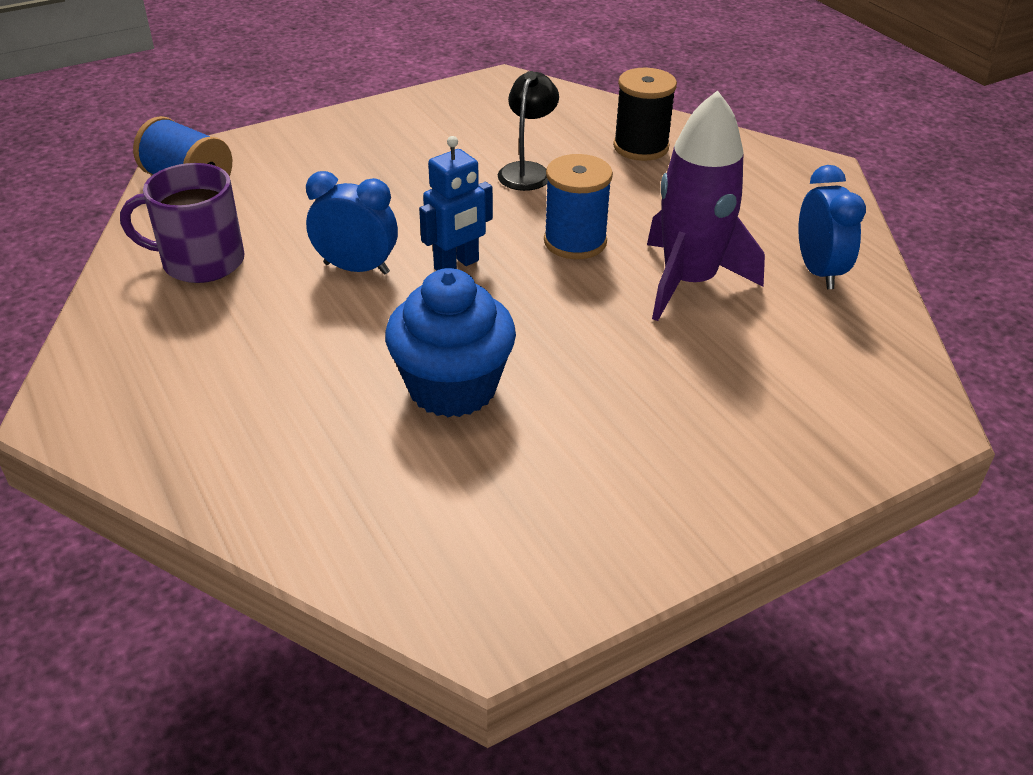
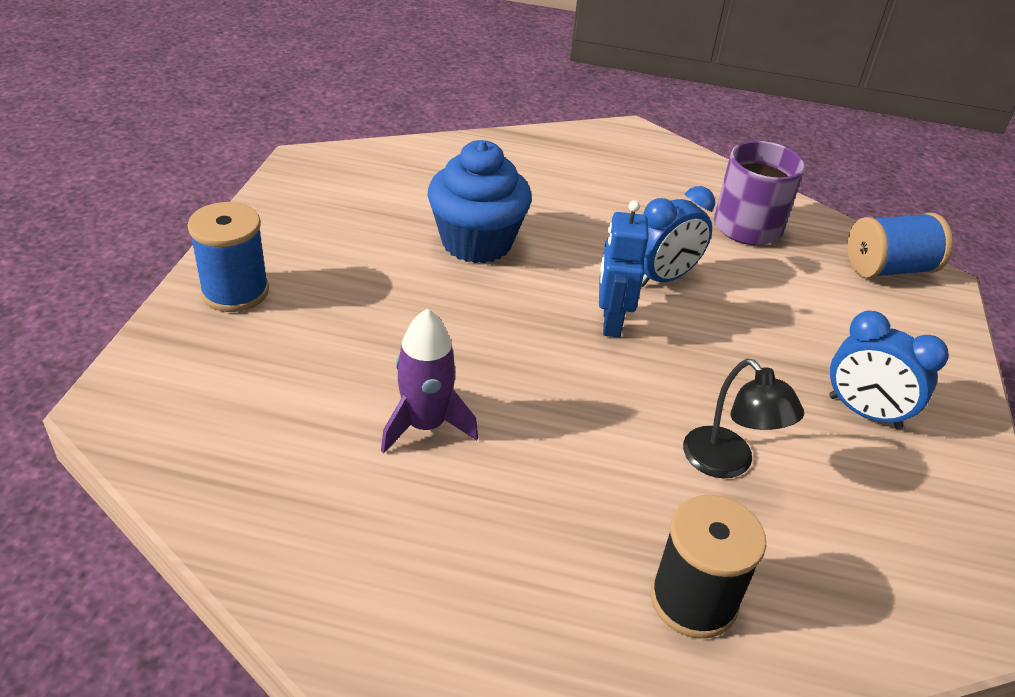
camera: 130 degrees right, 0 degrees up
(575, 242) = (566, 404): blue spool -> blue spool (235, 291)
(688, 281) = (425, 425): purple rocket -> purple rocket, size x0.65
(818, 271) = (317, 525): blue clock -> blue clock (864, 412)

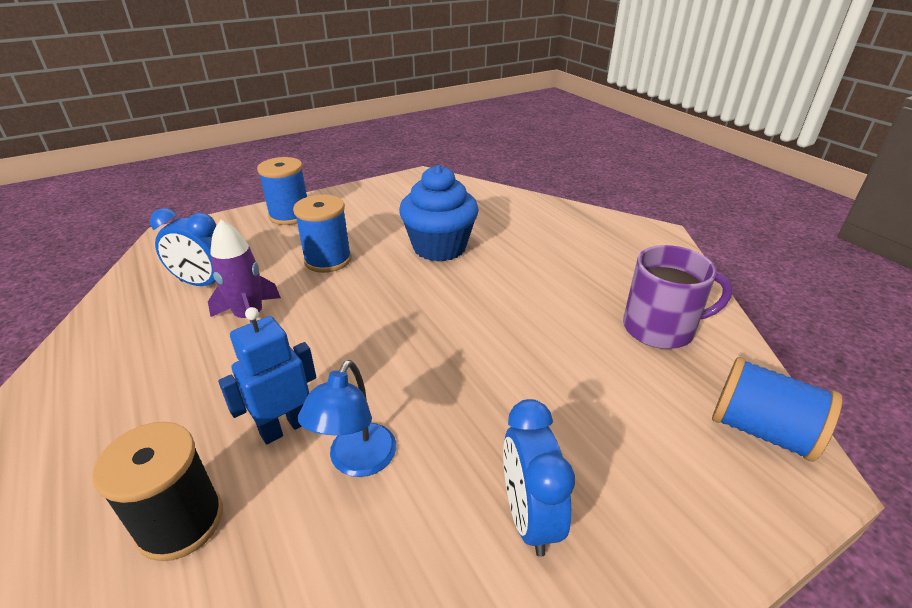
camera: 50 degrees right, 5 degrees down
(389, 319) = (328, 260): none -> blue spool
(611, 322) = (440, 328): blue robot -> blue robot (285, 427)
(663, 278) = (525, 324): blue clock -> blue clock (203, 284)
(727, 463) = (357, 461): black lamp -> blue lamp

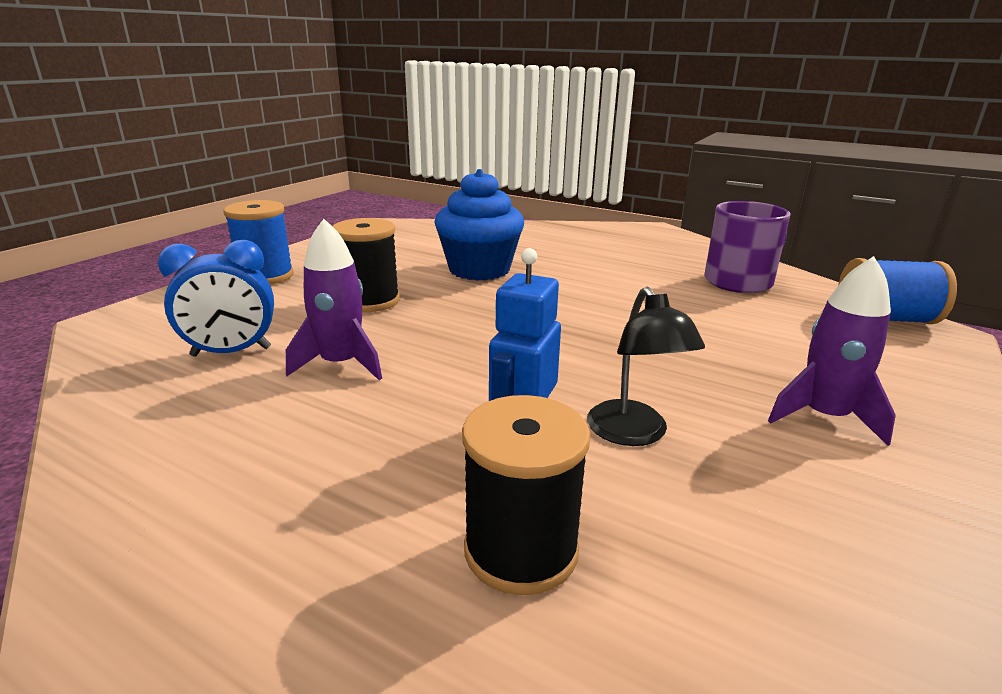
camera: 30 degrees left, 10 degrees down
(328, 260) = (370, 301): blue spool -> black spool
(357, 461) = (633, 434): blue lamp -> black lamp
(529, 517) = (824, 417): blue clock -> purple rocket

